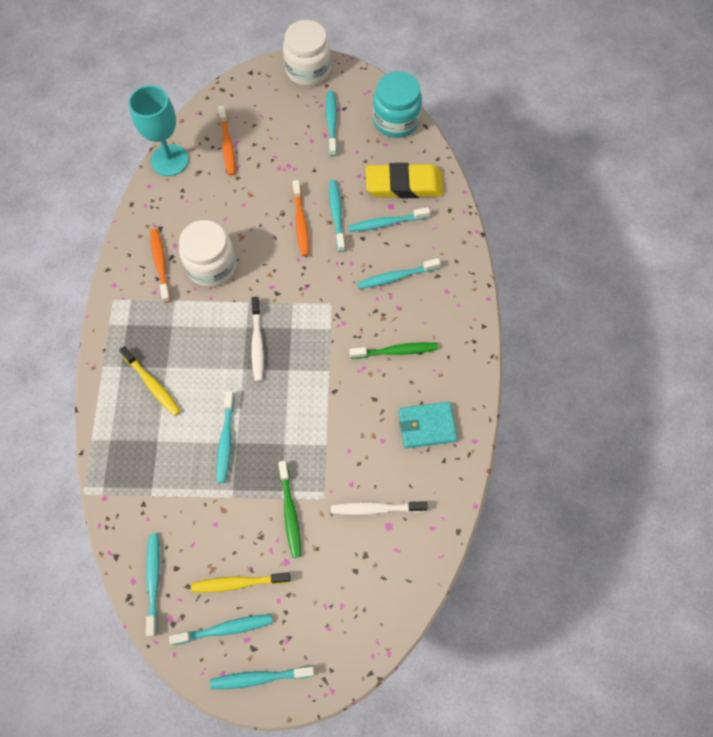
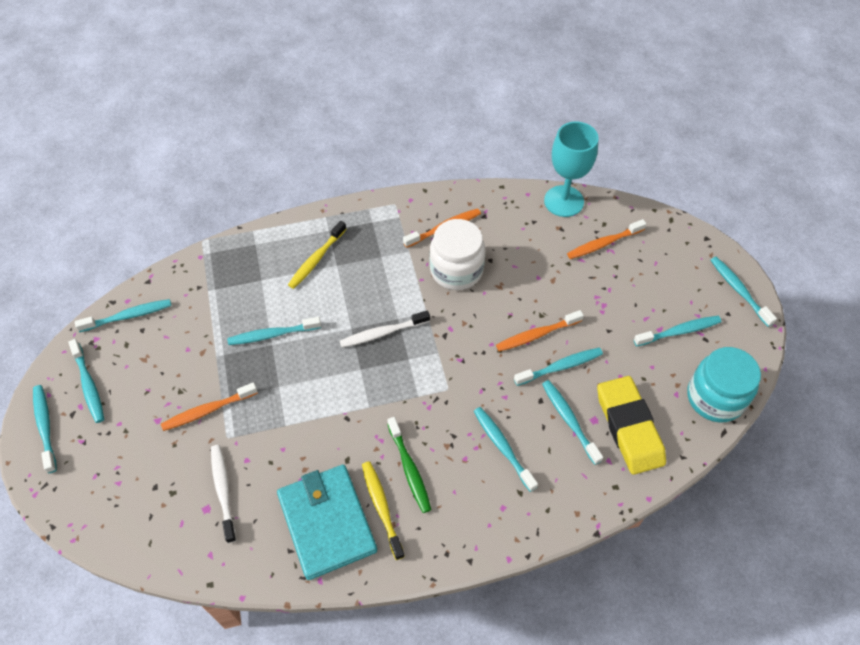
camera: 75 degrees right, 10 degrees down
(238, 583) = (133, 384): yellow toothbrush -> yellow toothbrush (381, 507)
(290, 512) = (207, 410): green toothbrush -> orange toothbrush
(308, 70) = (739, 290): white jar -> turquoise toothbrush
(426, 426) = (327, 522): turquoise wallet -> turquoise wallet, size x1.56

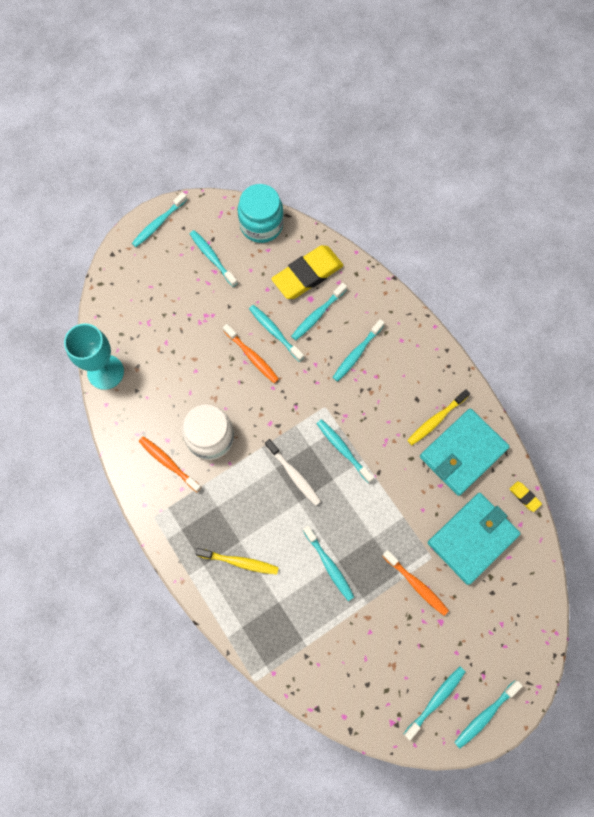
camera: 110 degrees left, 15 degrees up
(128, 316) = (359, 705): turquoise toothbrush -> turquoise toothbrush (343, 449)
(223, 490) = (472, 538): white toothbrush -> turquoise wallet
(239, 575) = (524, 497): none -> yellow eraser
(409, 469) = (400, 411): green toothbrush -> none
(603, 243) = (143, 329): orange toothbrush -> none

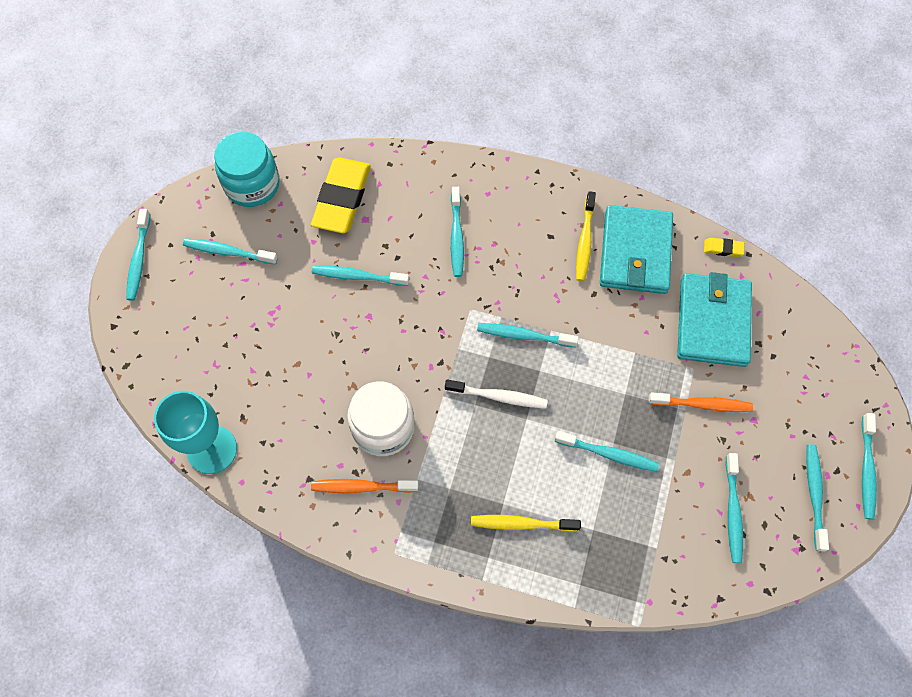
camera: 40 degrees left, 5 degrees down
(240, 562) = (521, 523): yellow toothbrush -> yellow toothbrush turned 150 degrees counterclockwise
(252, 357) = (356, 317): orange toothbrush -> none
(317, 315) = (386, 229): turquoise toothbrush -> turquoise toothbrush (732, 512)

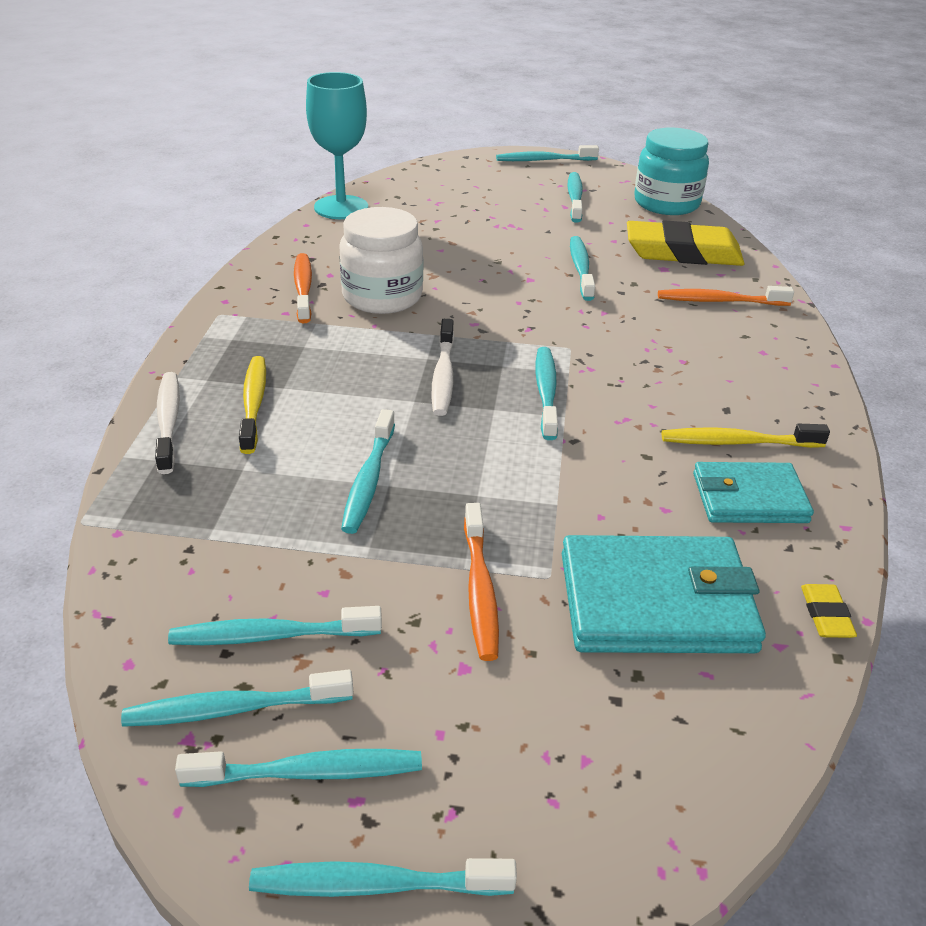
camera: 80 degrees right, 30 degrees down
(419, 198) = (719, 301): none -> orange toothbrush
(456, 237) = (676, 331): turquoise toothbrush -> turquoise toothbrush (233, 709)
(538, 580) = (168, 421): none -> white toothbrush
(635, 252) = (749, 498): turquoise wallet -> turquoise wallet, size x0.64

